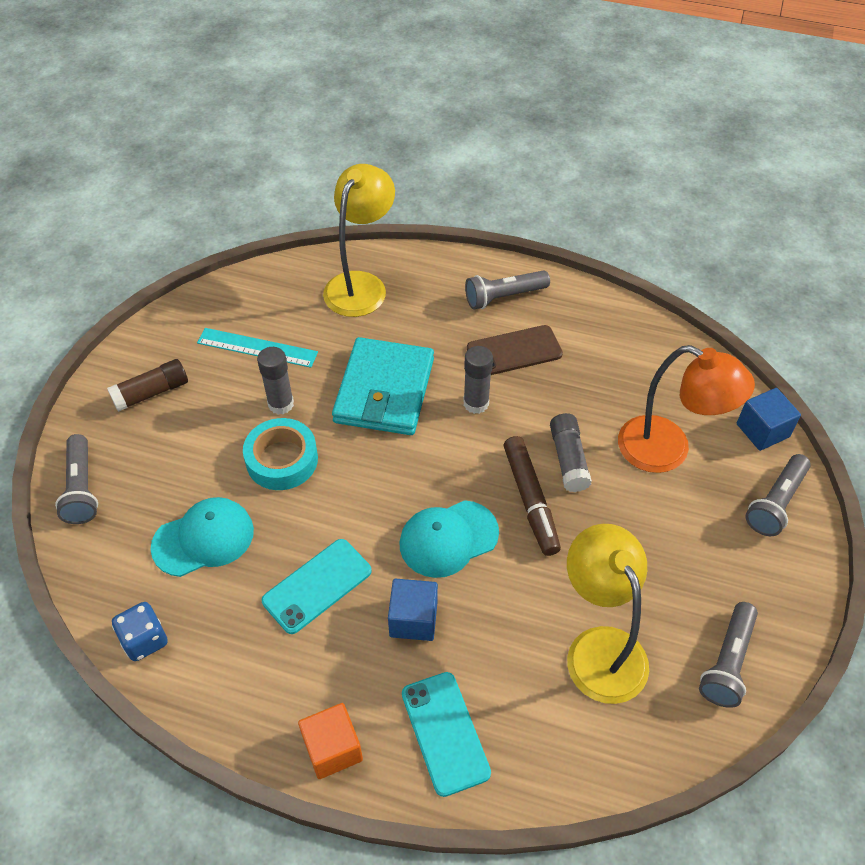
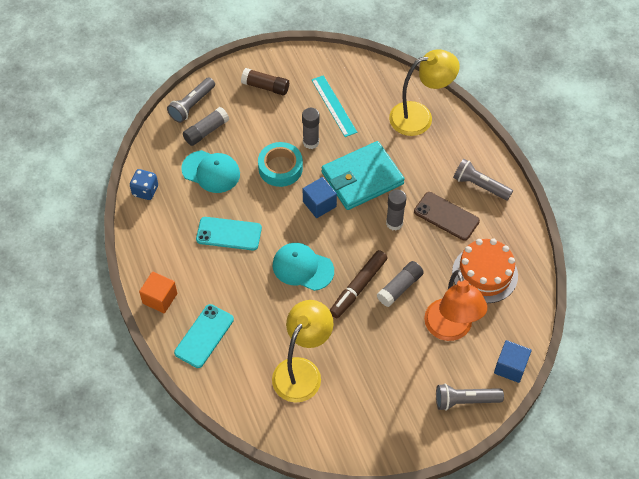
camera: 50 degrees right, 5 degrees up
(138, 500) = (206, 131): none -> grey glue stick
(413, 619) = (247, 284): blue cube -> blue cube (319, 204)
(621, 370) = (485, 274): none -> orange cake
(727, 662) = (344, 431): grey flashlight -> none

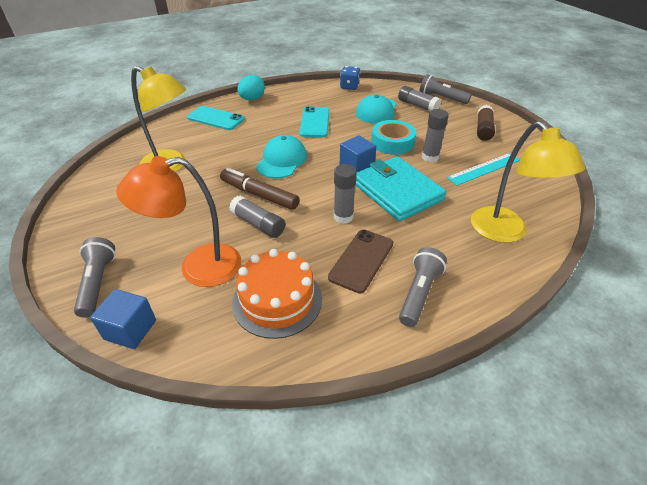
camera: 85 degrees right, 15 degrees down
(160, 298) = (252, 99): orange cube -> turquoise egg

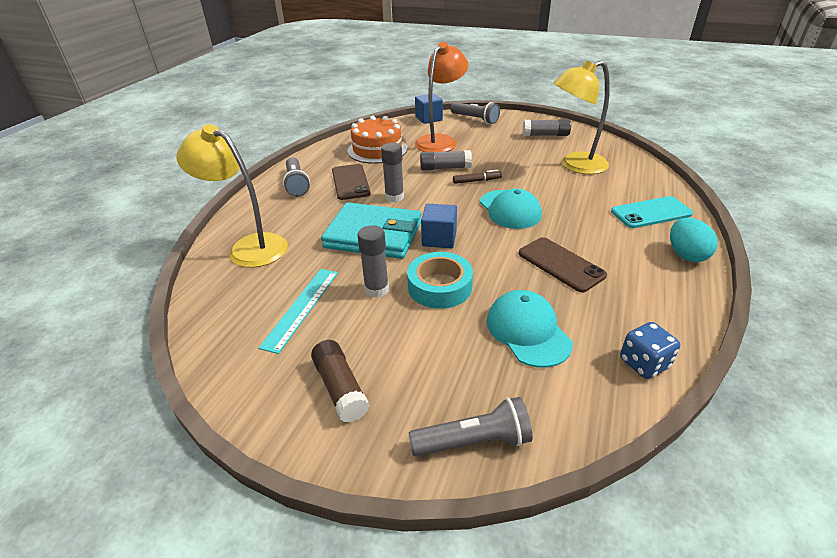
camera: 140 degrees right, 5 degrees down
(259, 194) = (477, 181): brown marker -> brown marker, size x0.57
(315, 122) = (560, 264): turquoise phone -> brown phone
(417, 106) = (488, 384): grey glue stick -> grey glue stick (545, 135)

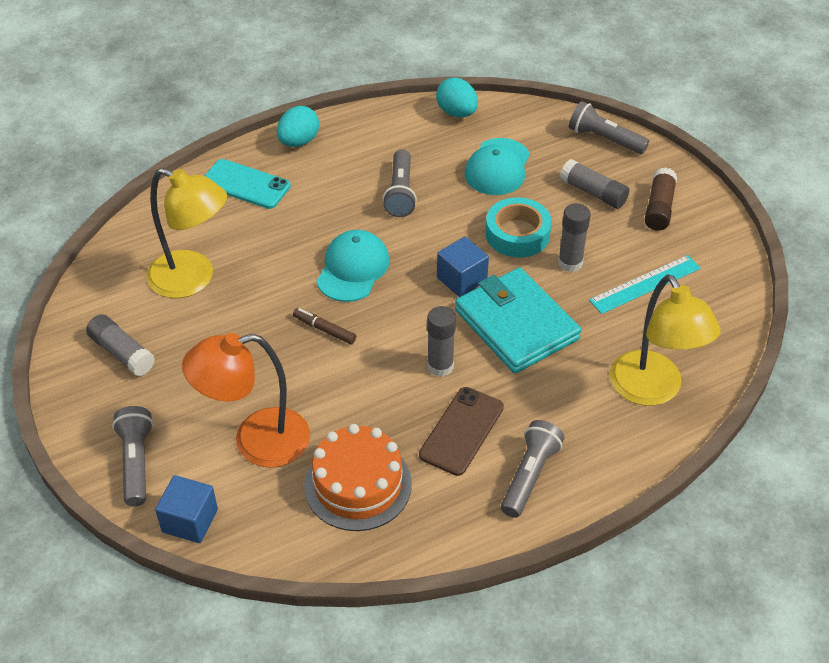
camera: 140 degrees left, 10 degrees up
(445, 168) = (327, 377): grey glue stick -> grey glue stick (593, 192)
(560, 264) = (400, 193): brown phone -> grey flashlight
(644, 363) = (457, 112): blue dice -> turquoise egg

